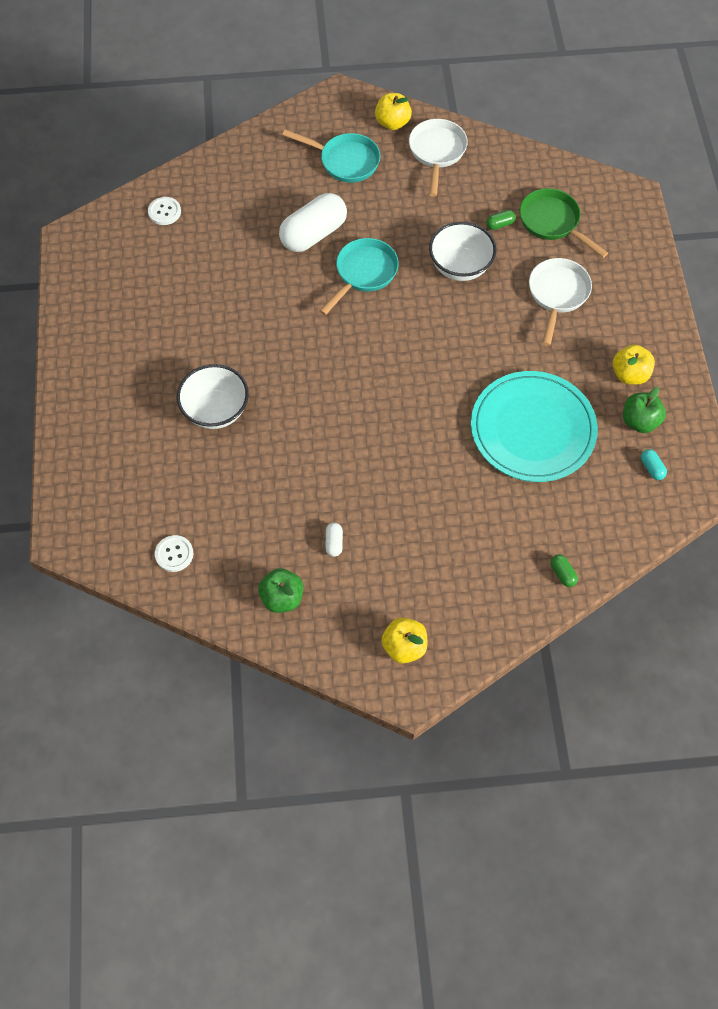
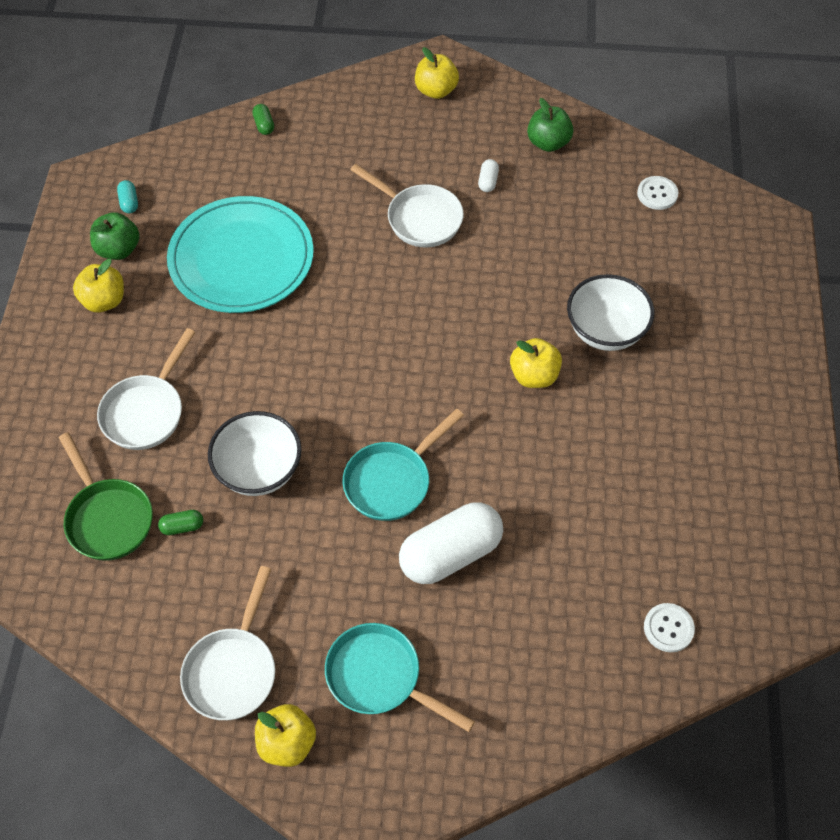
camera: 170 degrees left, 5 degrees down
(270, 365) = (534, 376): none -> yellow apple
(389, 493) = (419, 218): none -> white pan

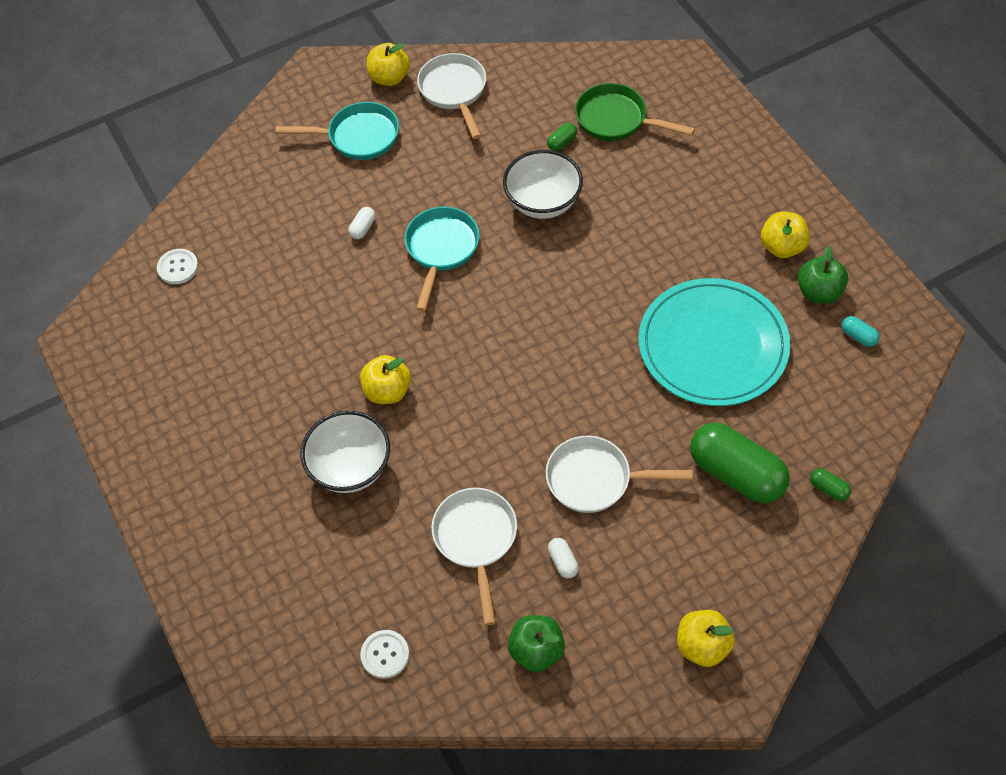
camera: 150 degrees right, 0 degrees up
(146, 411) = (662, 193): white pan -> white pan (476, 540)
(316, 167) = (736, 474): none -> green capsule
(450, 554) = (363, 228): white capsule -> white capsule, size x0.40

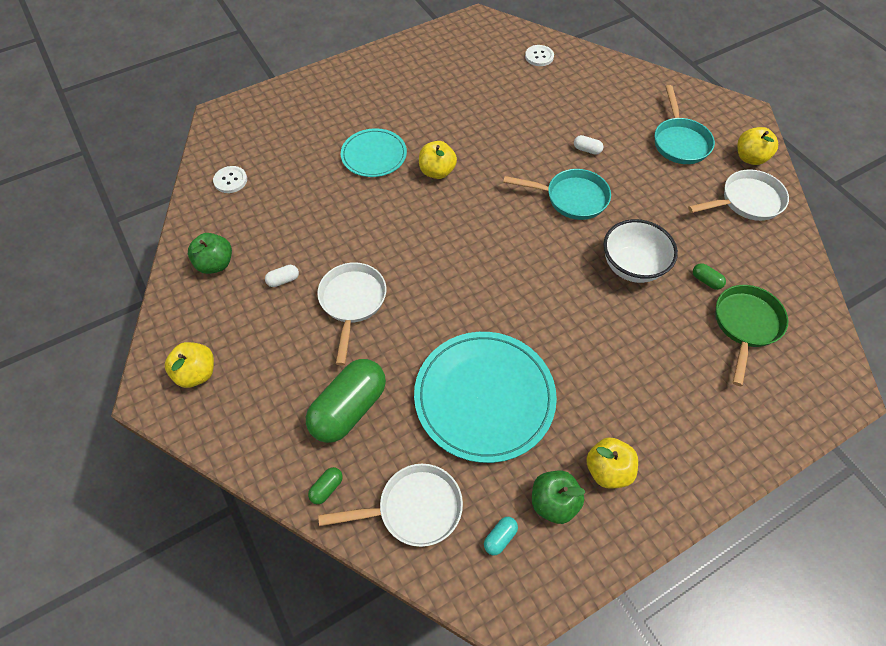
camera: 85 degrees right, 0 degrees up
(351, 468) = (374, 155): white bowl -> turquoise plate
(476, 540) = (308, 227): white pan -> white pan (413, 509)

